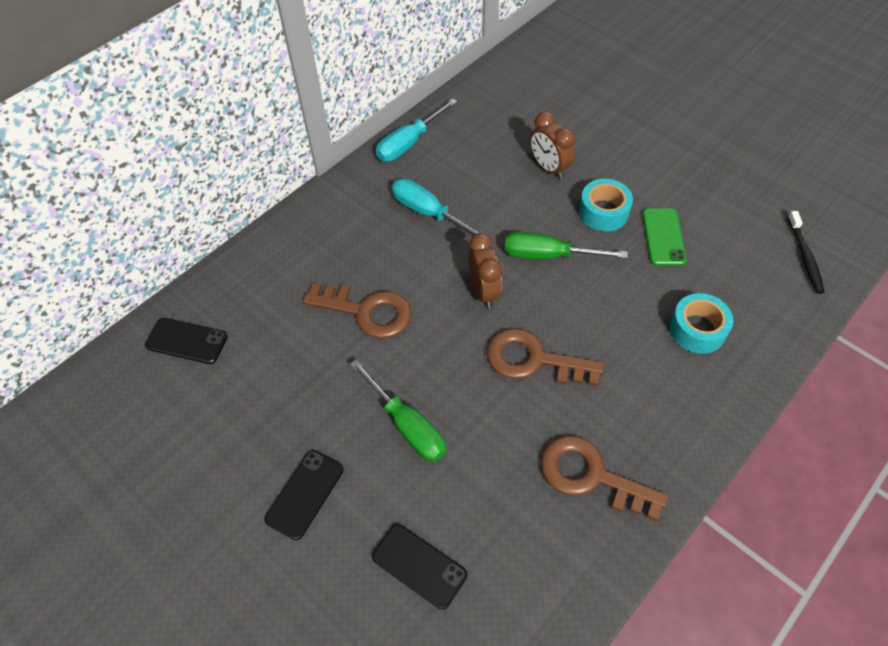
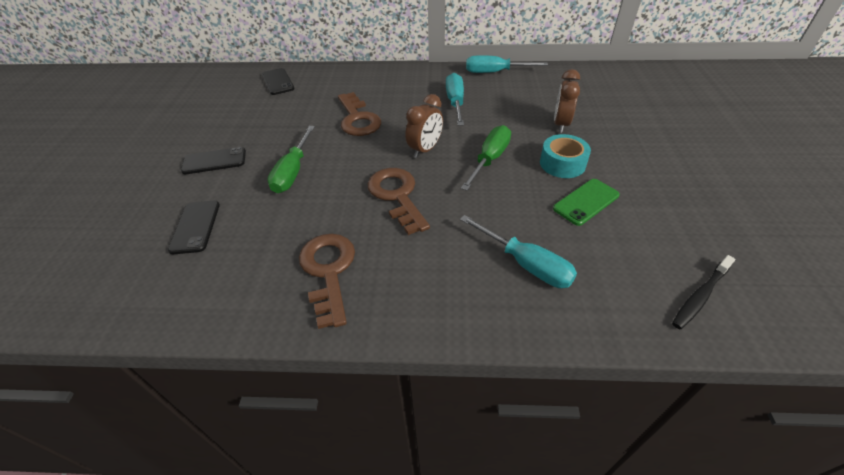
camera: 50 degrees right, 10 degrees down
(548, 255) = (489, 159): green screwdriver -> green screwdriver turned 60 degrees clockwise
(697, 329) = (525, 264): turquoise tape -> turquoise screwdriver

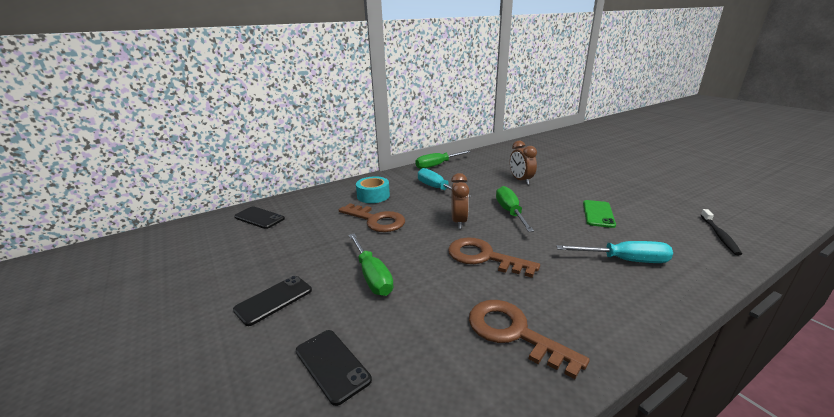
camera: 35 degrees left, 20 degrees down
(495, 72) = (437, 165): turquoise screwdriver -> green screwdriver
(562, 163) = (554, 199): turquoise tape -> turquoise tape (373, 196)

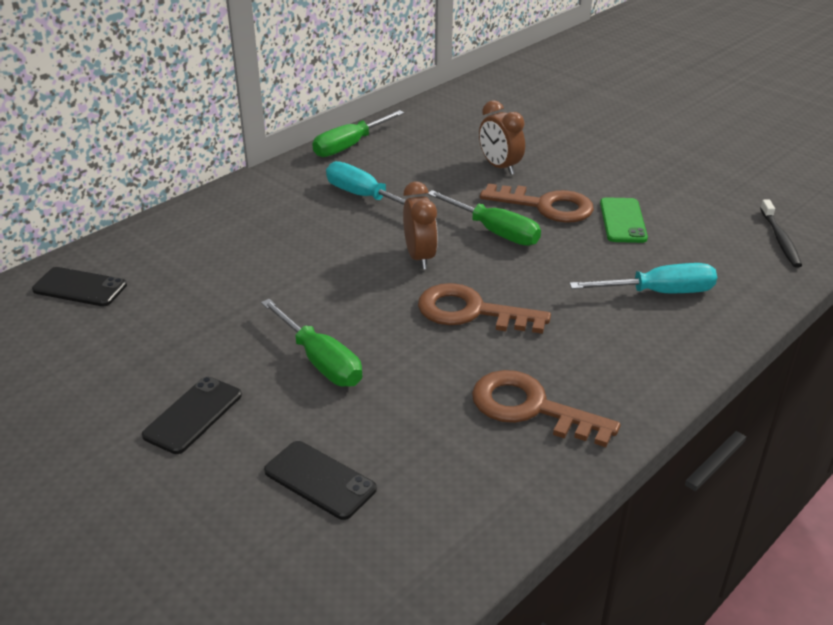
camera: 15 degrees left, 10 degrees up
(373, 196) = (261, 222): turquoise tape -> none
(376, 220) = (287, 269): brown key -> brown key (546, 206)
(510, 212) = (494, 231): green screwdriver -> green screwdriver turned 150 degrees clockwise

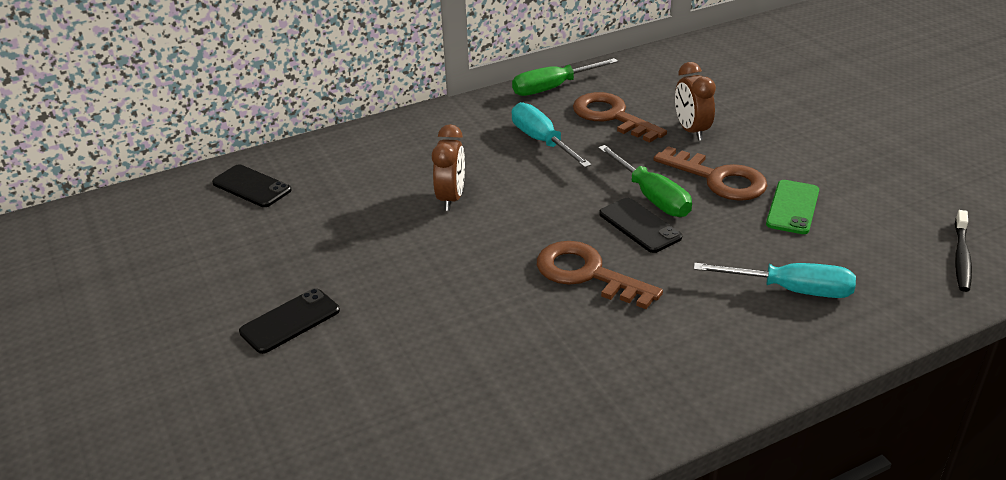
camera: 20 degrees right, 0 degrees up
(320, 361) = (422, 294): green screwdriver -> none
(320, 480) = (368, 405): black phone -> black phone (639, 225)
(419, 257) = (564, 210): brown clock -> brown clock (451, 198)
(531, 408) = (597, 381): brown key -> brown key (611, 116)

